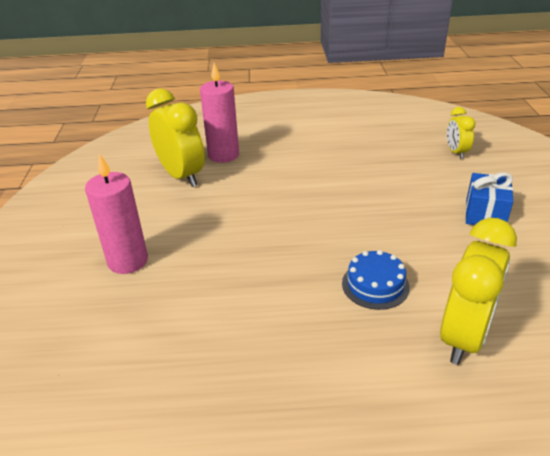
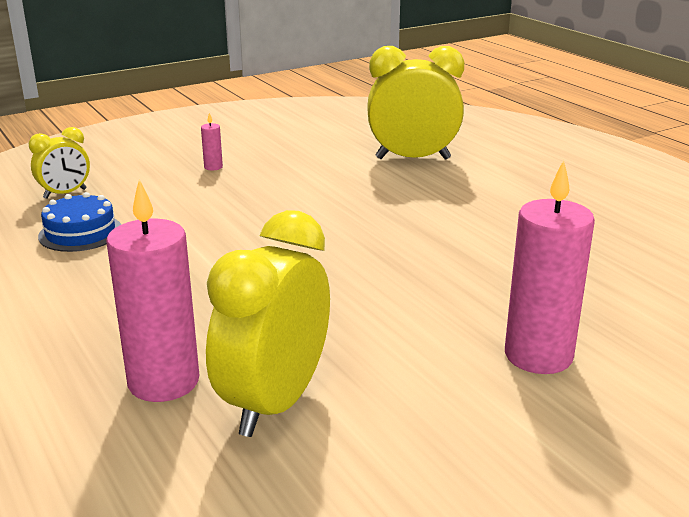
camera: 120 degrees left, 10 degrees down
(375, 285) = (389, 197): blue cake -> blue cake (80, 232)
(485, 214) = (213, 167): blue gift -> pink candle

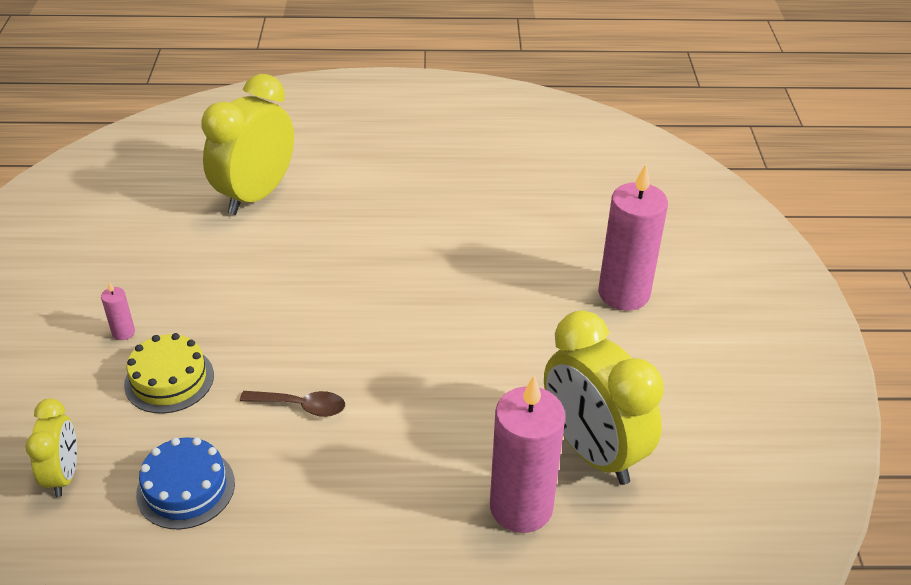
camera: 60 degrees left, 15 degrees up
(182, 194) = (169, 379): none -> yellow cake
(199, 245) = (301, 406): none -> brown spoon

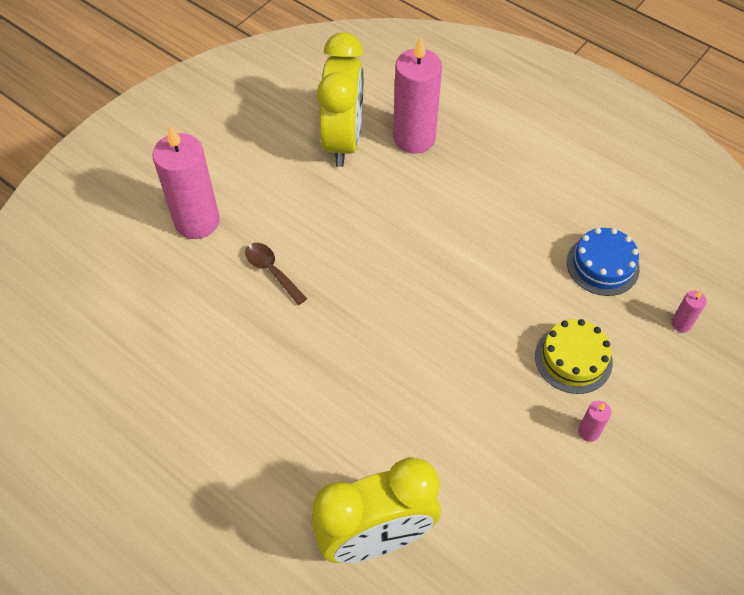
camera: 140 degrees left, 15 degrees up
(64, 475) = (681, 324): yellow clock -> pink candle
(301, 406) = (492, 277): brown spoon -> brown spoon (271, 271)

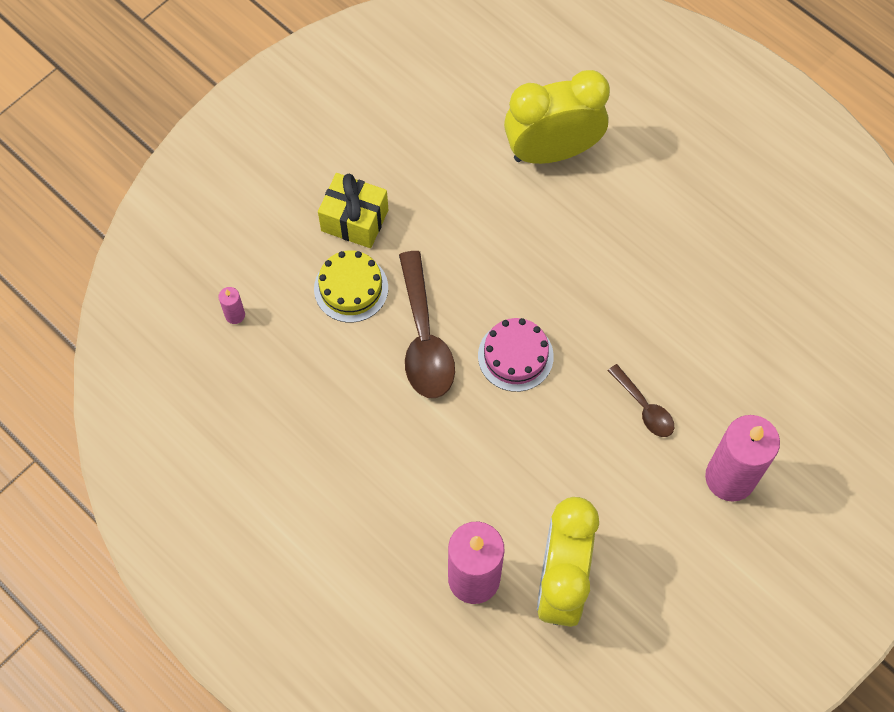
camera: 175 degrees left, 10 degrees up
(397, 307) = (515, 356): none -> pink cake
(488, 316) = (424, 339): none -> brown spoon
(588, 432) = (354, 220): pink candle -> yellow gift
(602, 265) = (294, 386): blue cake -> none

